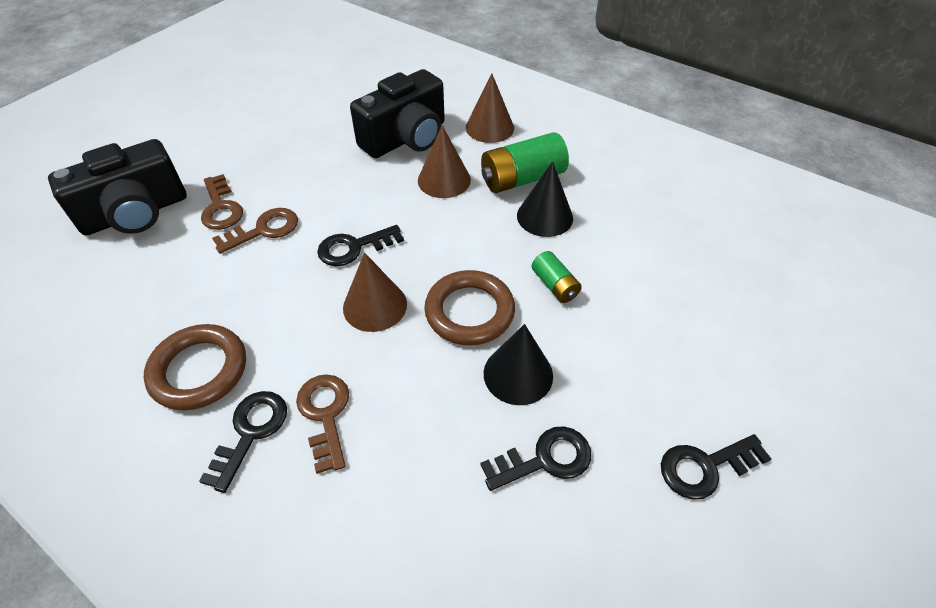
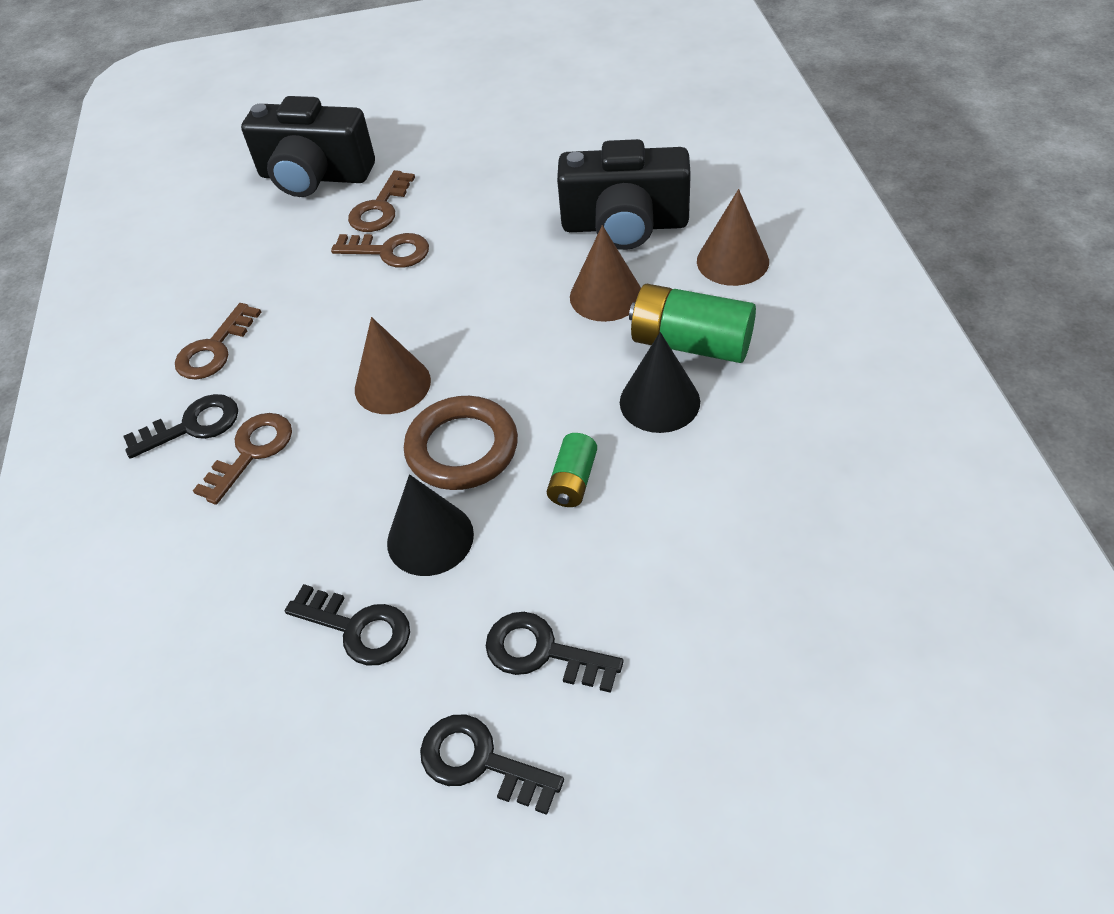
camera: 50 degrees right, 0 degrees up
(199, 370) = (214, 349): brown ring -> brown key
(354, 247) = (440, 316): black key -> black key (542, 652)

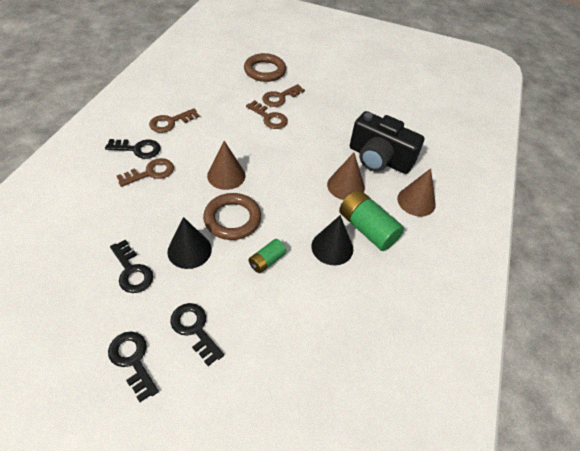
camera: 20 degrees right, 0 degrees up
(315, 176) = (265, 71): black camera -> brown ring

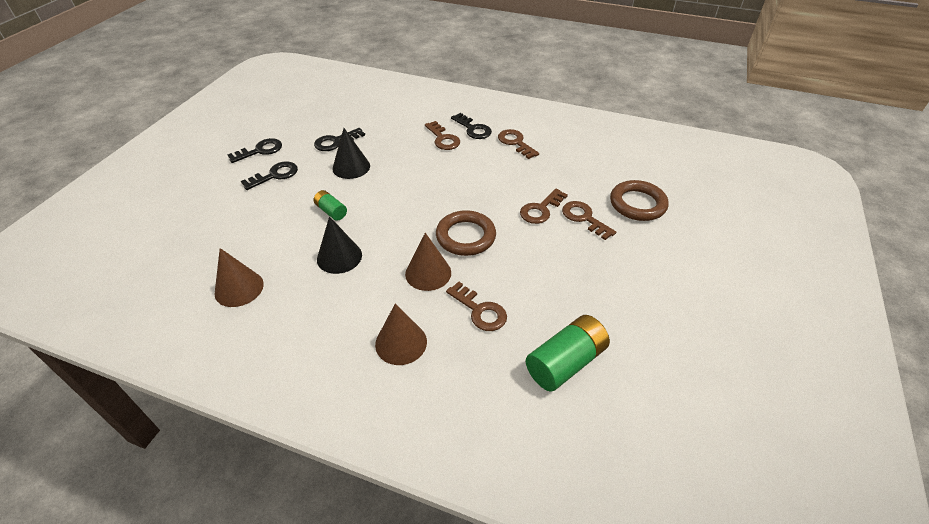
camera: 95 degrees right, 5 degrees down
(138, 149) = (473, 129): black key -> black key turned 45 degrees counterclockwise
(226, 175) = (441, 182): brown cone -> brown cone (239, 288)
(232, 219) = (384, 189): brown ring -> brown ring (465, 236)
(367, 229) = (360, 287): green battery -> green battery (565, 362)
(379, 159) = (480, 311): black camera -> brown key

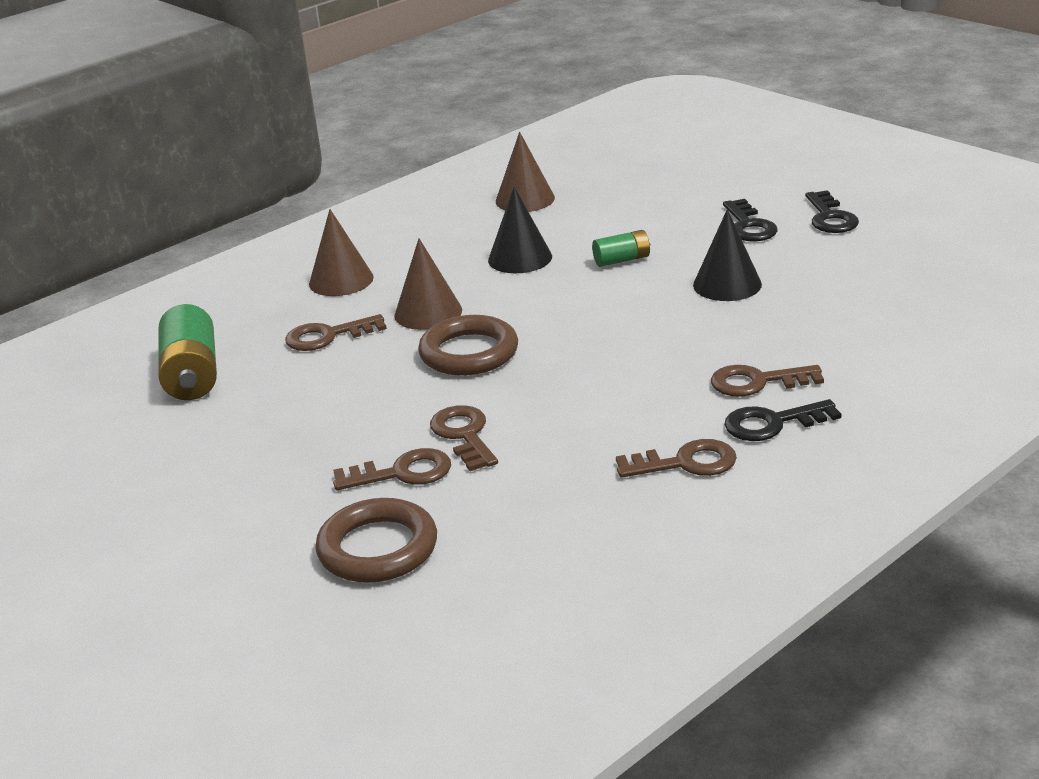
camera: 120 degrees right, 15 degrees down
(335, 142) = (817, 278): black key -> none

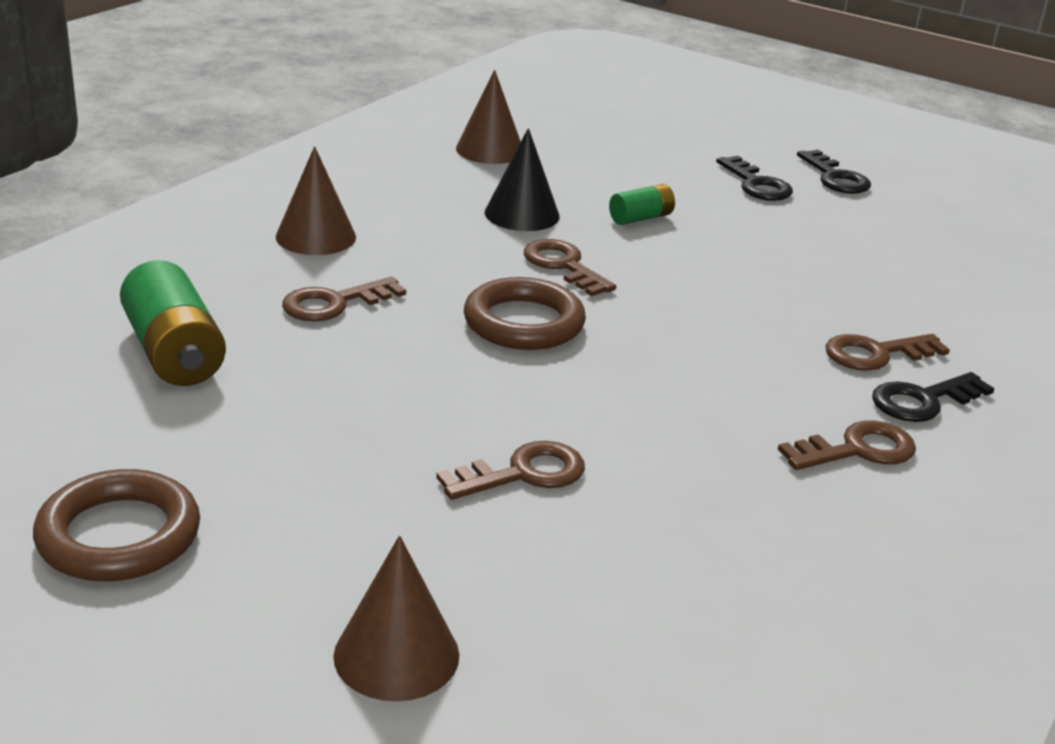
camera: 20 degrees left, 0 degrees up
(378, 548) = (547, 575): brown ring -> brown ring (119, 535)
(428, 312) = (446, 275): brown cone -> brown cone (396, 655)
(464, 435) = (575, 423): brown key -> brown key (563, 266)
(727, 284) = (773, 246): black cone -> none

